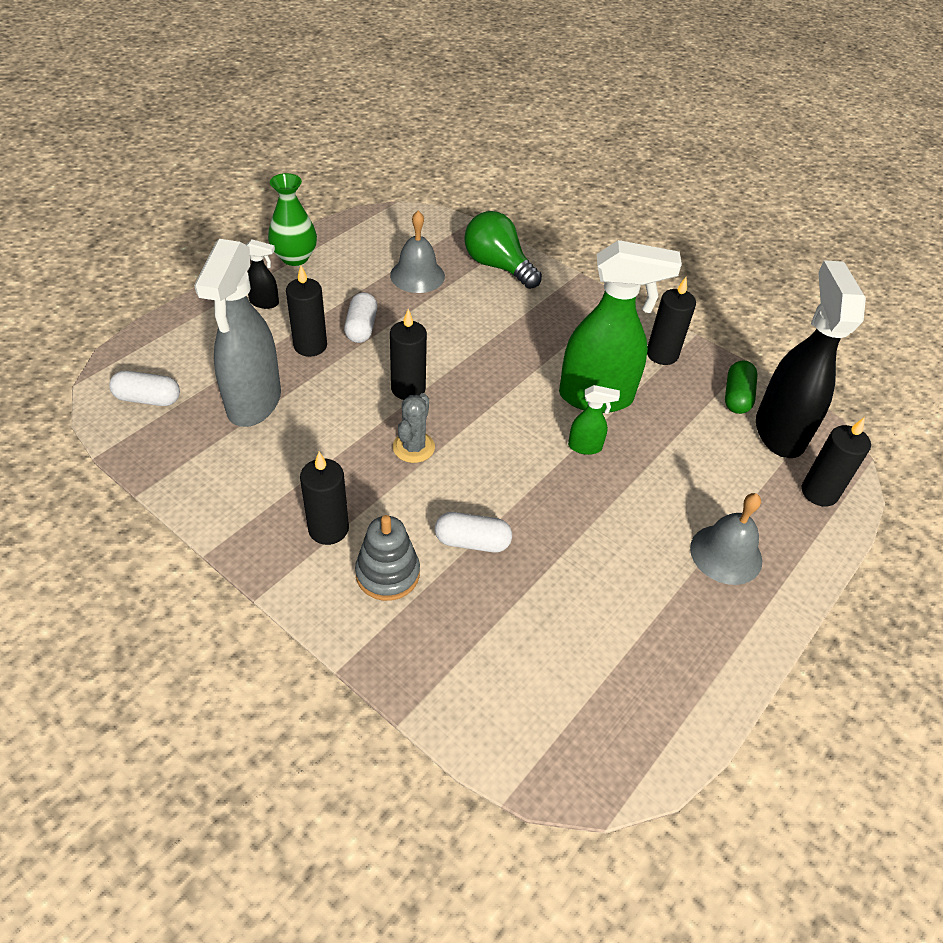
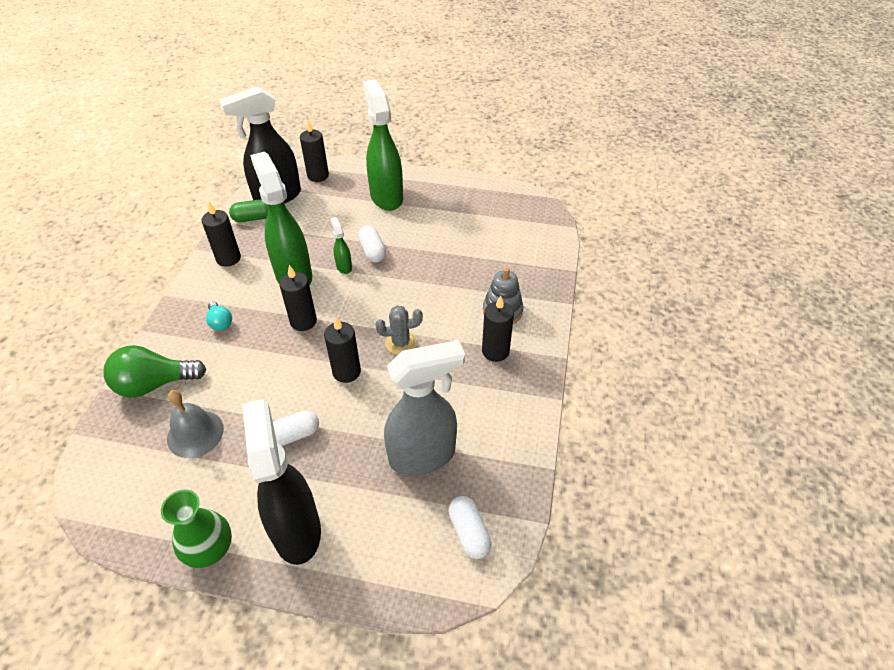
camera: 115 degrees left, 0 degrees up
(265, 303) = (296, 529): black spray bottle -> black spray bottle, size x2.30
(310, 346) = (335, 458): black candle -> black candle (303, 321)
(472, 542) = (453, 287): white capsule -> white capsule (372, 251)
(498, 266) = (154, 384): green light bulb -> green light bulb turned 60 degrees clockwise
(553, 323) = (220, 322): none -> turquoise light bulb
(726, 554) = (386, 197): grey bell -> green spray bottle

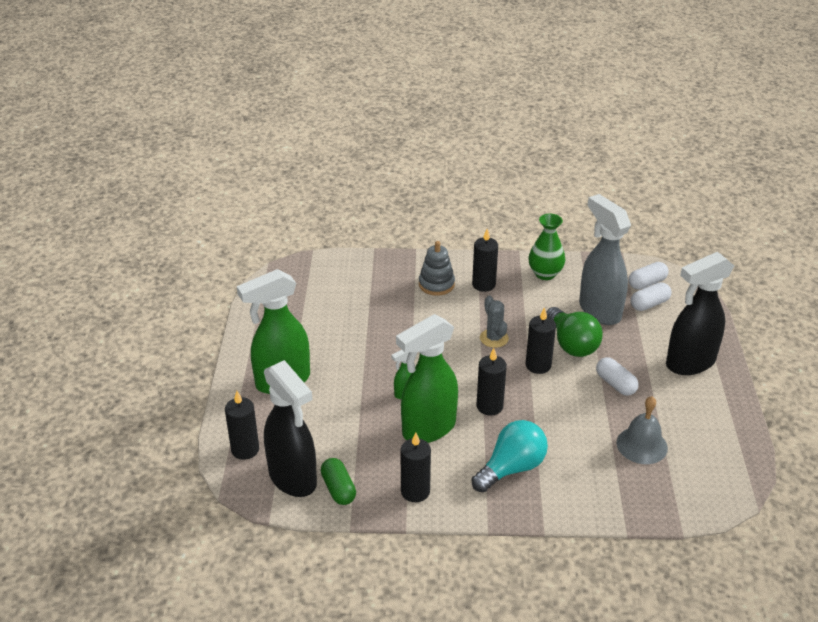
camera: 100 degrees left, 10 degrees down
(154, 384) = (605, 493): green light bulb -> green light bulb (571, 344)
(210, 550) = (729, 404): green vase -> green vase (545, 274)
(220, 322) = (511, 468): turquoise light bulb -> turquoise light bulb, size x1.92
(372, 251) = (376, 377): white capsule -> white capsule (649, 304)

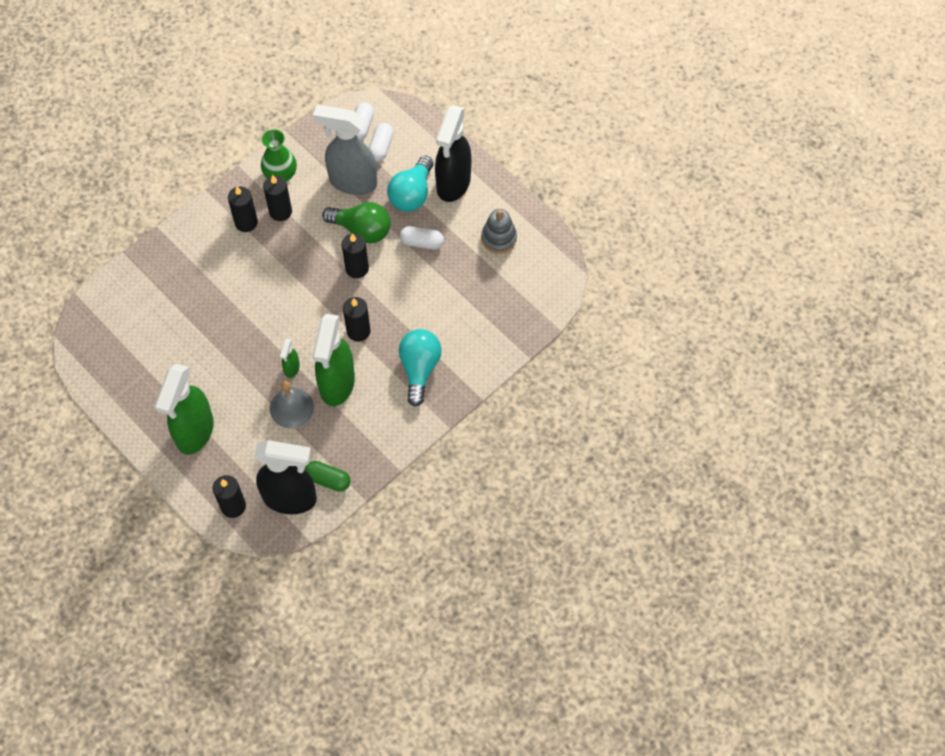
camera: 45 degrees left, 25 degrees up
(415, 491) = (378, 438): black candle -> black candle (280, 211)
(436, 284) = (211, 251): grey stacking toy -> grey stacking toy (499, 238)
(494, 338) = (303, 268): grey cactus -> none
(642, 445) = (481, 281): grey bell -> grey bell (291, 408)
(643, 348) = (412, 194): none -> turquoise light bulb

